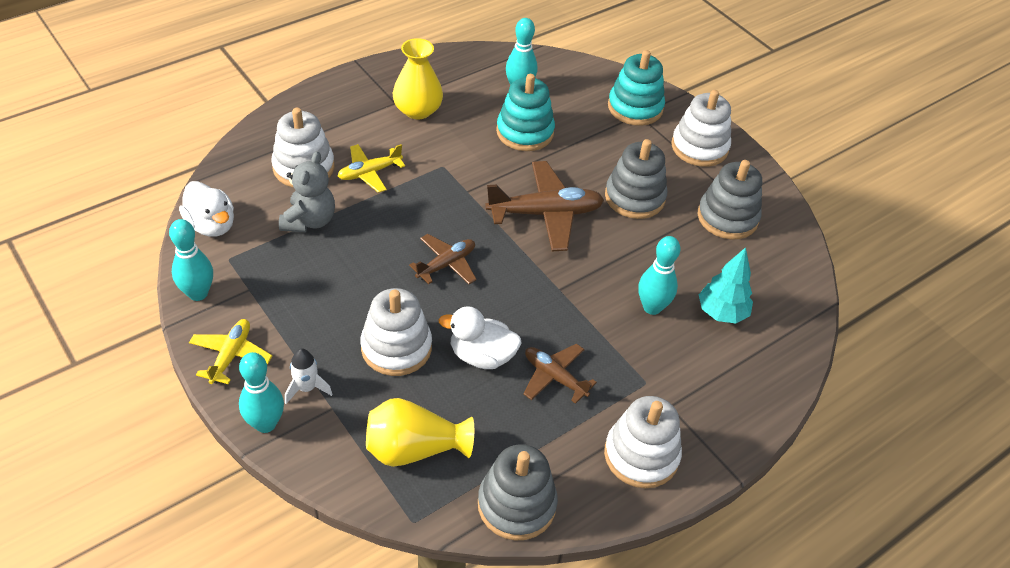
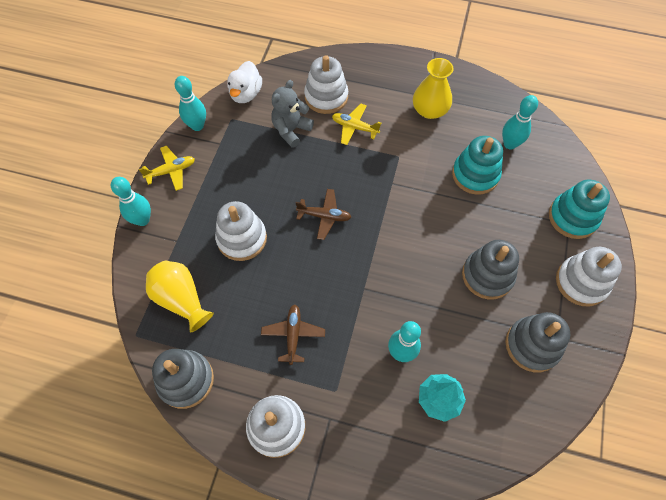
camera: 55 degrees right, 15 degrees up
(307, 388) = (179, 219): white rocket -> none
(309, 221) = (291, 130): grey teddy bear -> grey teddy bear turned 150 degrees clockwise
(481, 356) = (274, 285): white duck -> none
(545, 213) = (418, 236): brown plane -> none

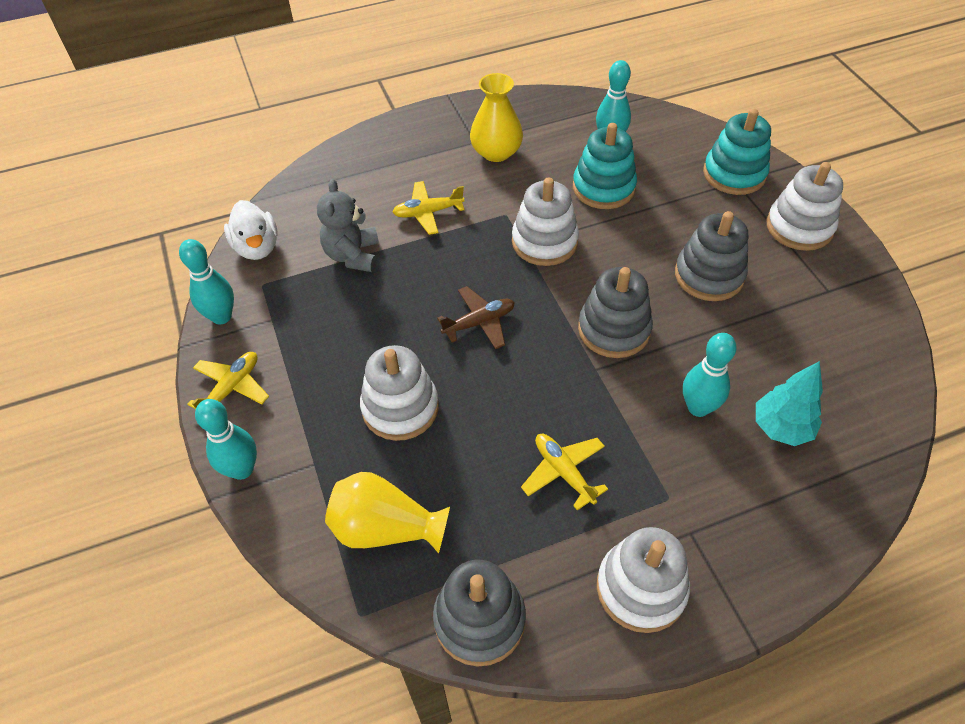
camera: 35 degrees left, 10 degrees down
(293, 335) = (563, 472): brown plane -> yellow plane
(326, 97) = (364, 199): white stacking toy -> white stacking toy (544, 242)
(532, 345) = (814, 313): grey stacking toy -> grey stacking toy (614, 329)

